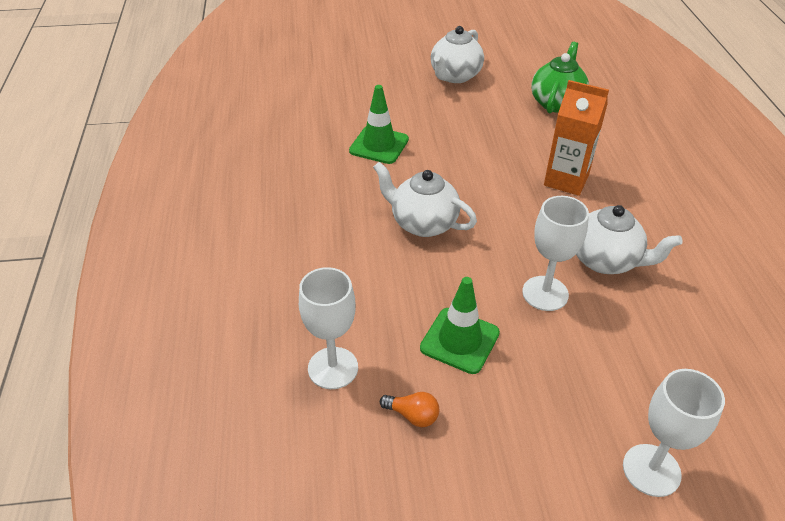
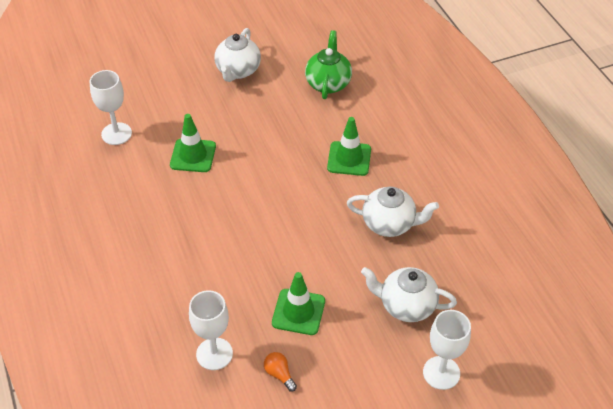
camera: 15 degrees left, 5 degrees up
(412, 415) = (279, 374): orange light bulb -> orange light bulb turned 135 degrees counterclockwise
(423, 223) = (248, 221): white teapot -> white teapot (406, 306)
(545, 293) = (351, 261): white goblet -> white goblet (116, 134)
(566, 180) = (349, 159): orange carton -> green traffic cone

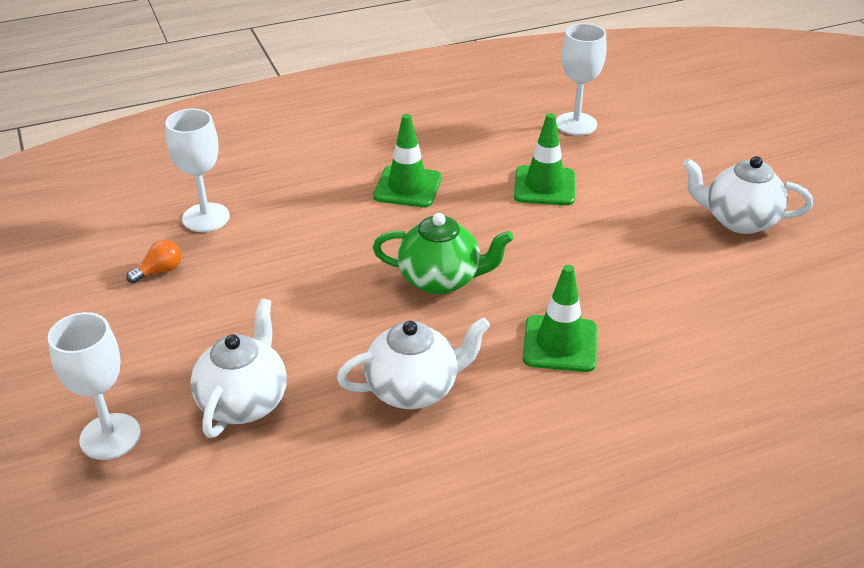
camera: 90 degrees right, 10 degrees down
(298, 312) = (255, 287): green traffic cone -> green traffic cone (407, 187)
(328, 83) = (743, 321): green teapot -> green teapot (441, 279)
(389, 224) = (414, 389): white teapot -> white teapot turned 120 degrees counterclockwise

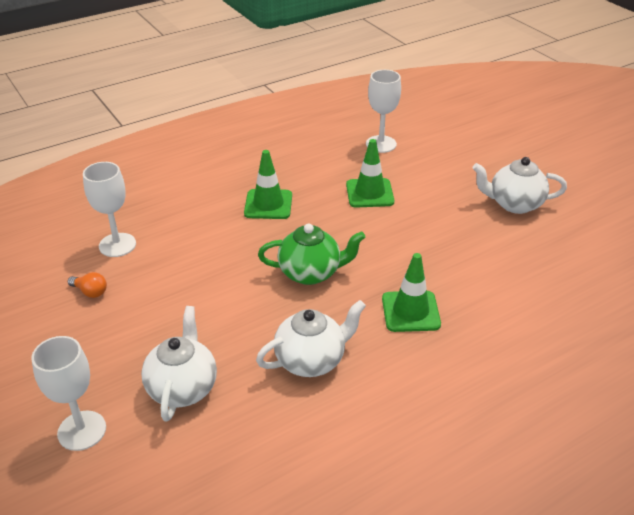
camera: 10 degrees left, 0 degrees up
(159, 271) = (90, 292): orange light bulb -> orange light bulb turned 75 degrees clockwise

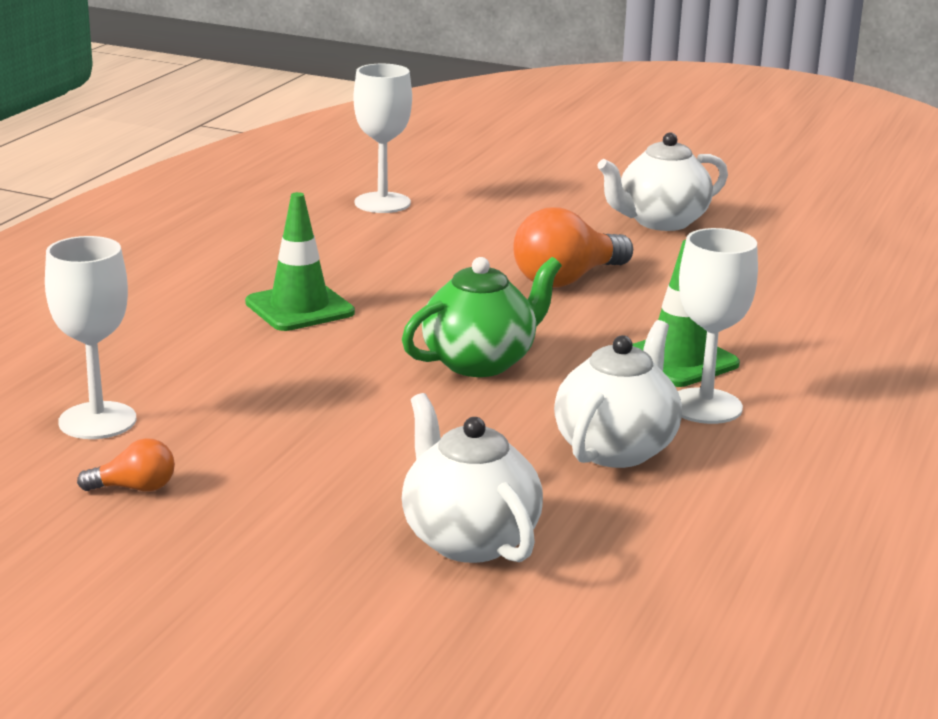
camera: 35 degrees left, 15 degrees down
(82, 430) = (375, 642): white goblet -> white goblet (705, 406)
(369, 193) = (443, 258): green traffic cone -> none
(416, 230) = (567, 279): none -> orange light bulb

